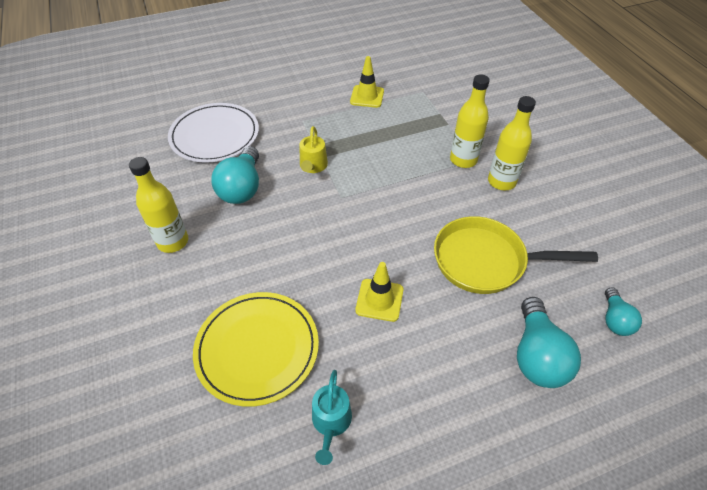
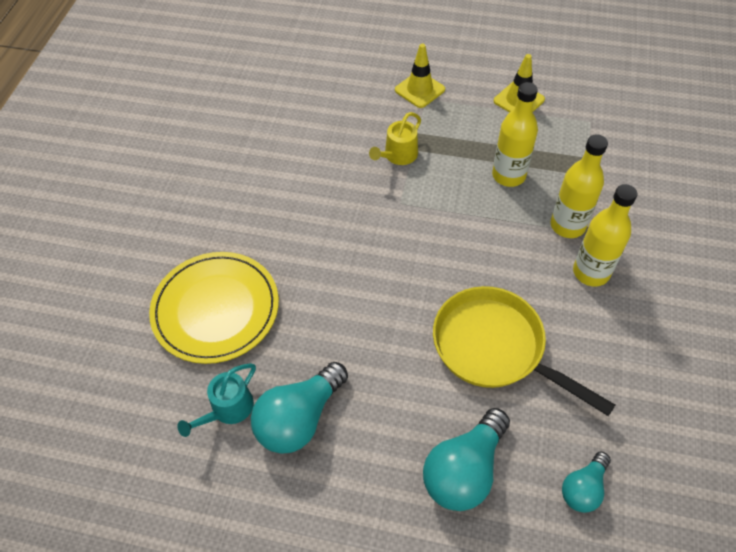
camera: 35 degrees right, 5 degrees up
(173, 242) = (216, 171): yellow bottle -> yellow bottle (508, 175)
(215, 135) = (327, 77): white plate -> none
(242, 188) = (313, 146): turquoise light bulb -> turquoise light bulb (299, 418)
(379, 300) = (355, 326): yellow traffic cone -> yellow traffic cone (419, 90)

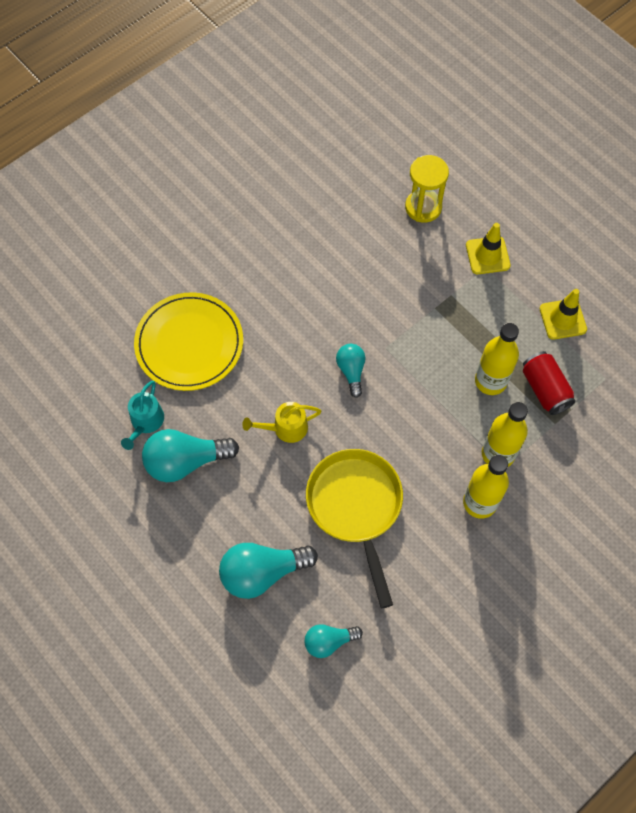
camera: 35 degrees right, 10 degrees up
(228, 409) = (145, 422): turquoise watering can -> turquoise watering can turned 60 degrees counterclockwise
(336, 85) = (423, 207): none -> yellow hourglass
(388, 239) = (351, 371): none -> turquoise light bulb
(398, 156) = (418, 305): yellow watering can -> yellow watering can (285, 428)
(555, 156) = (545, 389): none -> red can

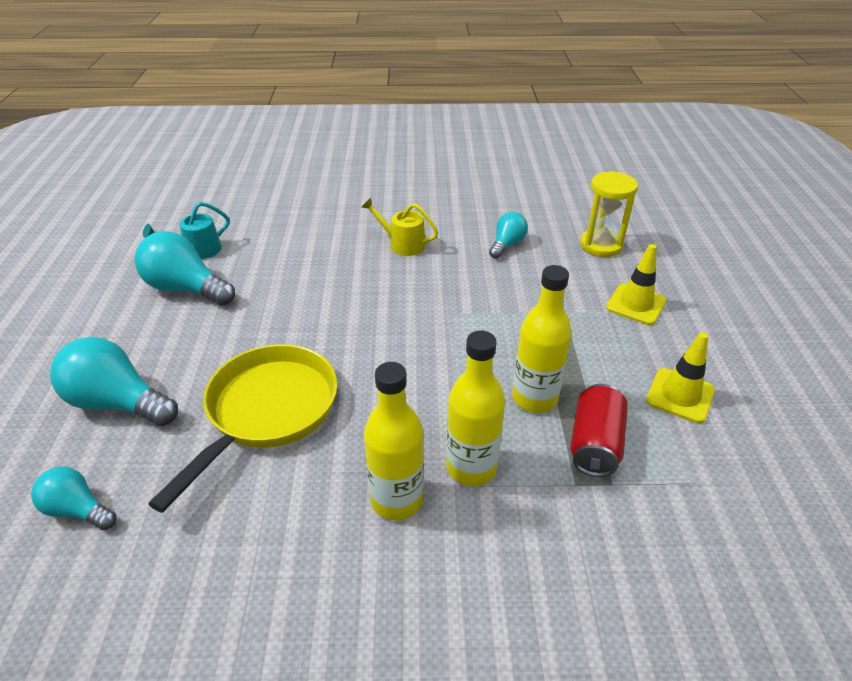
camera: 40 degrees right, 25 degrees down
(189, 344) = (295, 227): yellow plate -> none
(285, 428) = (291, 315): yellow watering can -> yellow watering can (402, 244)
(351, 371) = (400, 311): turquoise light bulb -> turquoise light bulb (507, 244)

